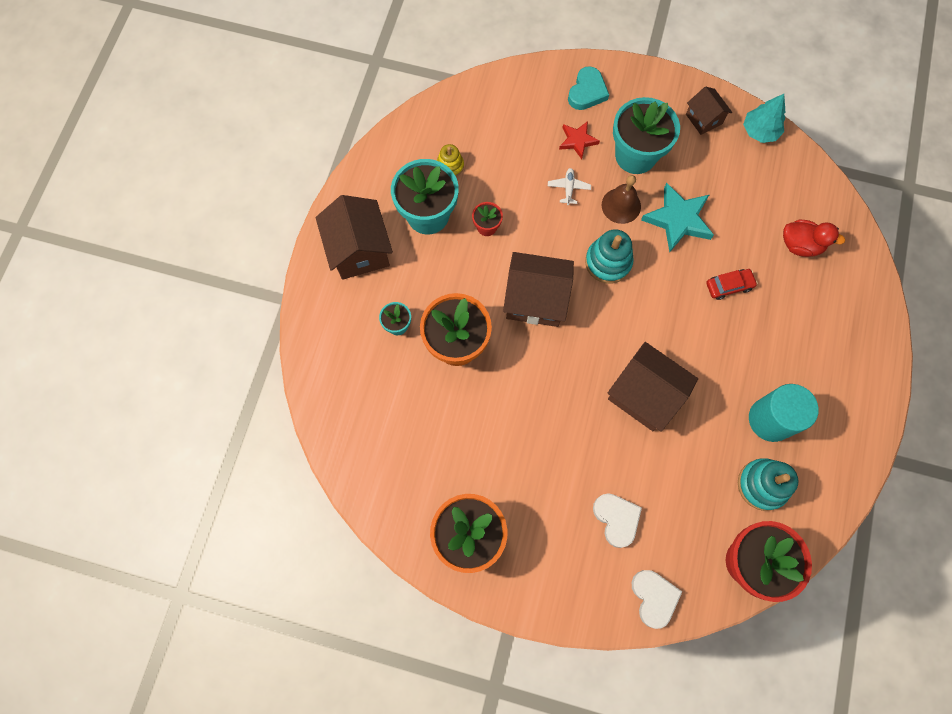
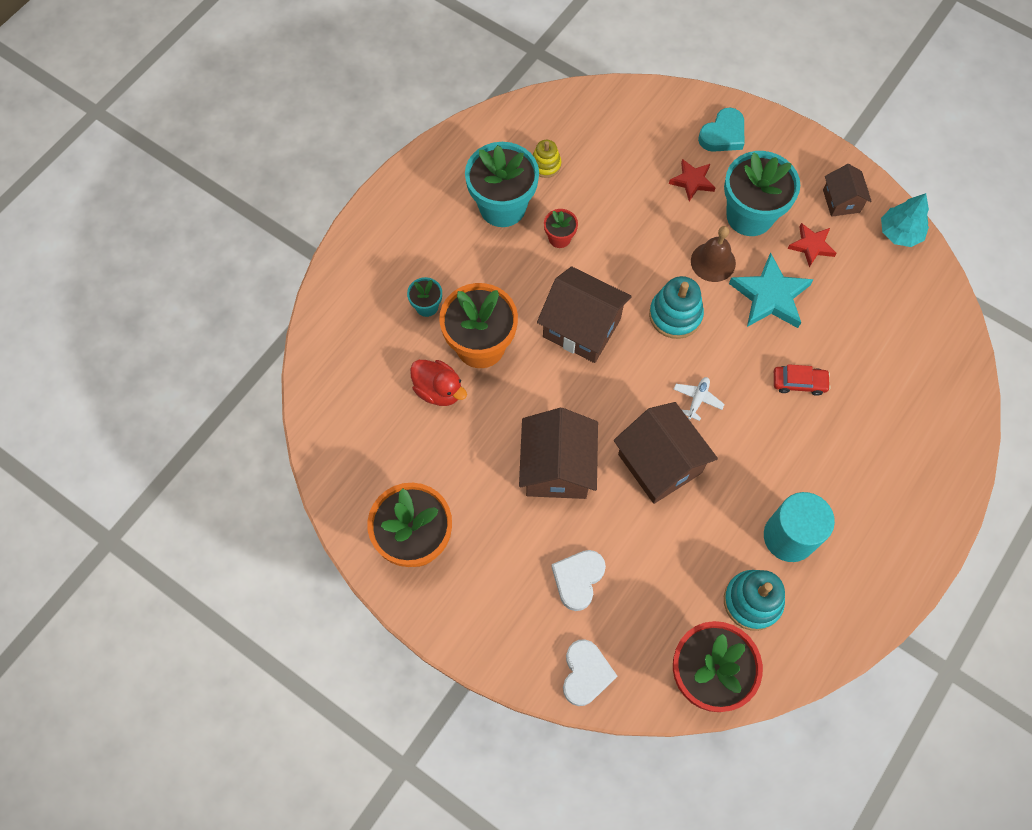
camera: 20 degrees right, 5 degrees down
(359, 250) = (417, 219): brown house -> brown house (557, 468)
(568, 188) = (663, 226): white plane -> white plane (697, 399)
(616, 519) = (578, 579): white heart -> white heart turned 150 degrees counterclockwise
(694, 165) = (811, 246): none -> red star
(800, 245) = (897, 366): red duck -> red duck (438, 390)

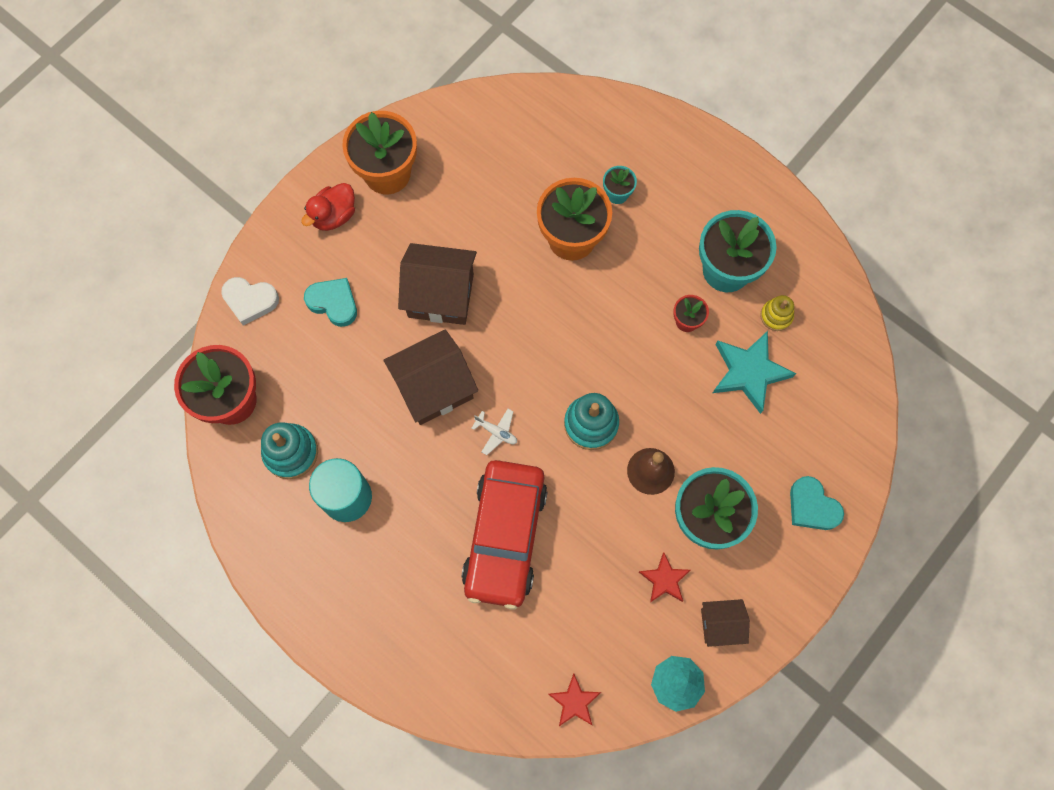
camera: 95 degrees right, 5 degrees up
(438, 390) = (528, 199): red duck -> red duck (334, 216)
(578, 579) = (333, 303): white heart -> turquoise heart
(581, 328) = (583, 332): brown house -> none
(692, 181) = (751, 464): red star -> red star (574, 702)
(770, 296) = (606, 524): turquoise star -> turquoise star (749, 372)
(799, 383) = (505, 536): red car -> red car, size x2.50

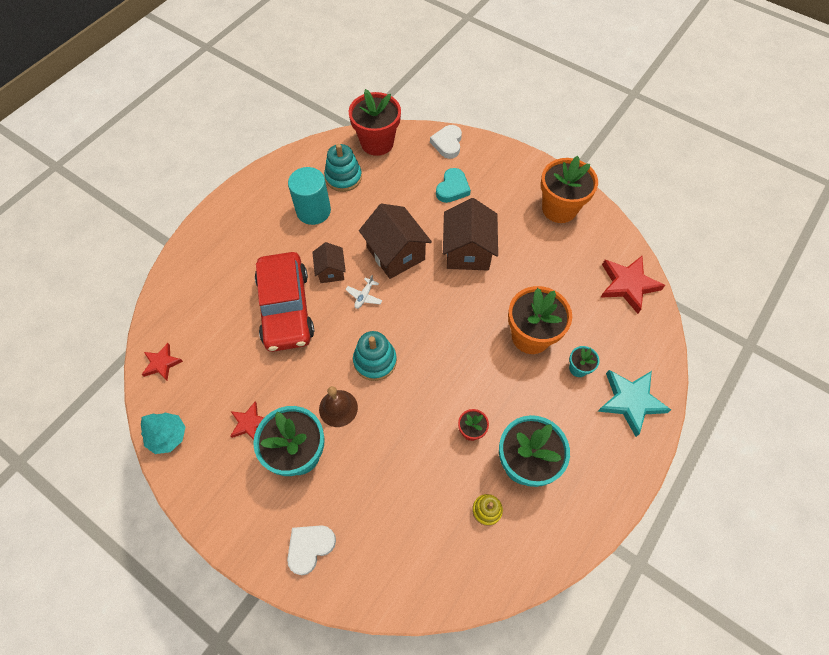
camera: 85 degrees right, 10 degrees down
(334, 216) = (518, 181): red duck -> none
(505, 536) = (286, 308): red car -> red car turned 105 degrees counterclockwise
(511, 117) = (628, 285): none -> red star
(720, 624) = (211, 469): brown house -> brown house (331, 271)
(749, 372) = (430, 486): turquoise star -> turquoise star (630, 401)
(812, 506) = (310, 547): turquoise heart -> white heart

